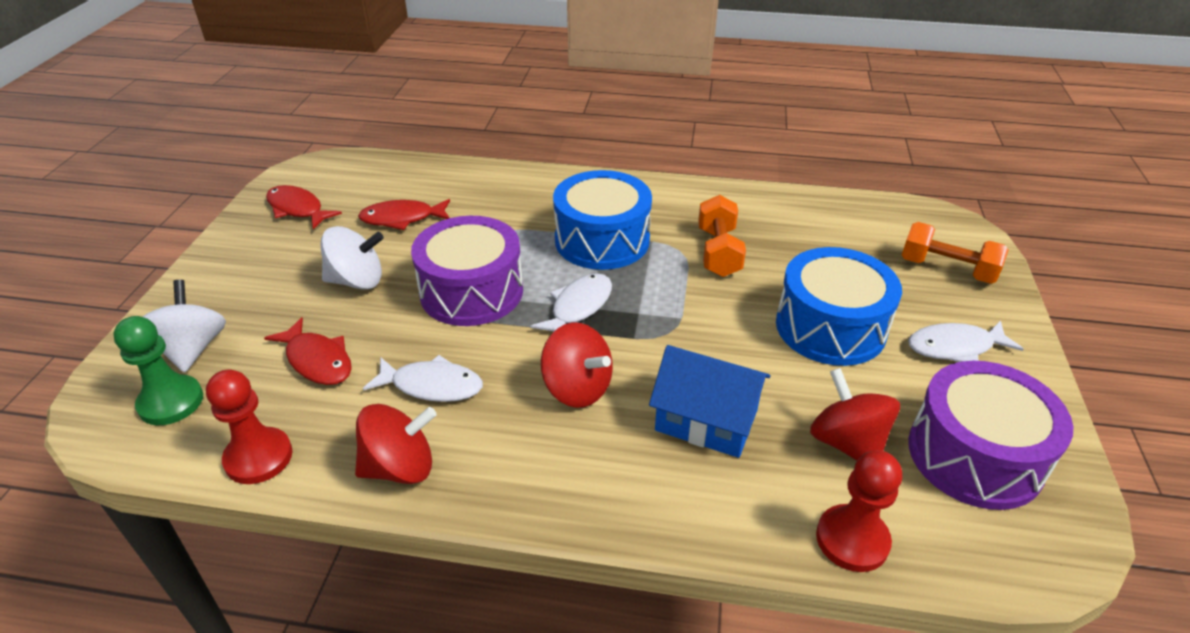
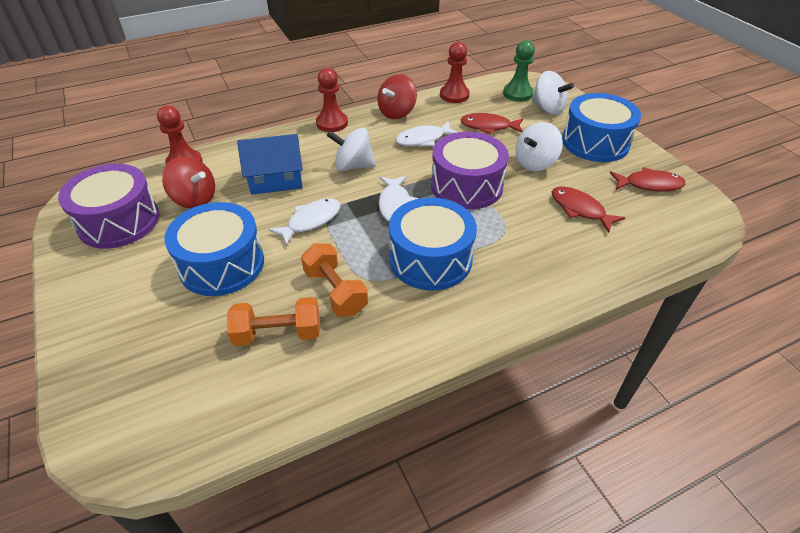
camera: 145 degrees right, 5 degrees up
(247, 272) = (595, 142): none -> blue drum
(402, 218) = (580, 209): red fish -> red fish turned 90 degrees counterclockwise
(530, 504) = (332, 123): none -> red pawn
(577, 388) = (353, 166): red spinning top -> white spinning top
(947, 269) = (127, 371): orange dumbbell -> orange dumbbell (278, 333)
(955, 347) = (125, 288): white fish -> white fish (311, 221)

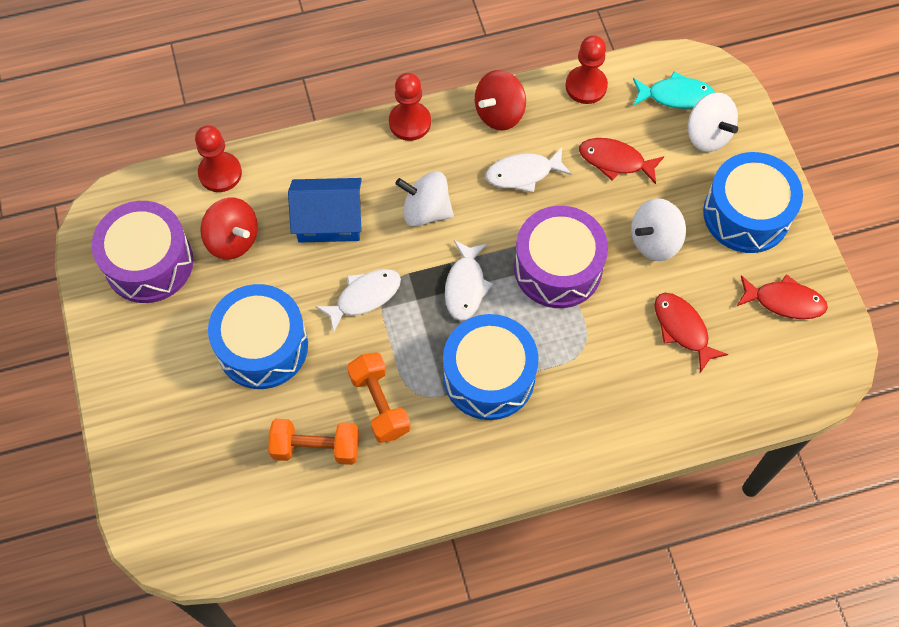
camera: 10 degrees right, 20 degrees up
(517, 93) = (676, 96): green pawn -> turquoise fish

